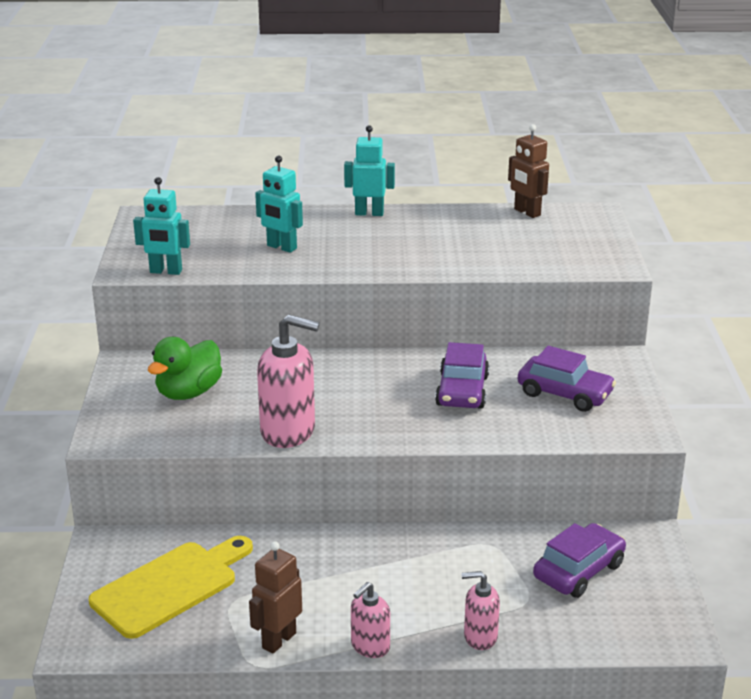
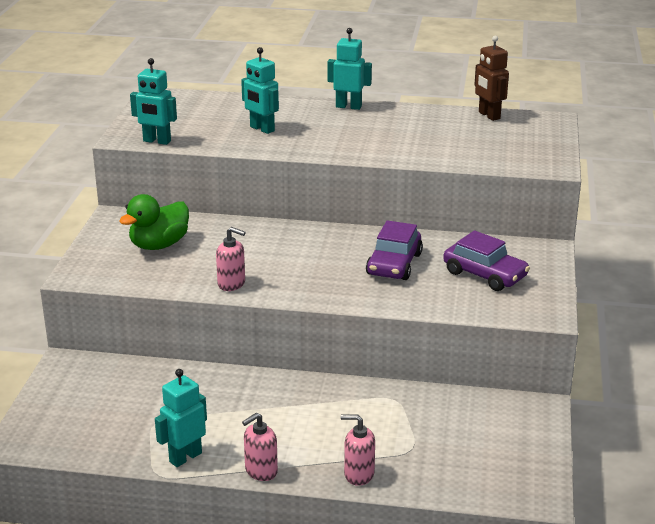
camera: 10 degrees right, 0 degrees up
(170, 586) = (109, 404): yellow cutting board -> none
(278, 640) = (185, 457): brown robot -> turquoise robot
(288, 431) = (231, 284): pink soap dispenser -> pink soap dispenser, size x0.56
(578, 571) = (465, 429): purple car -> none

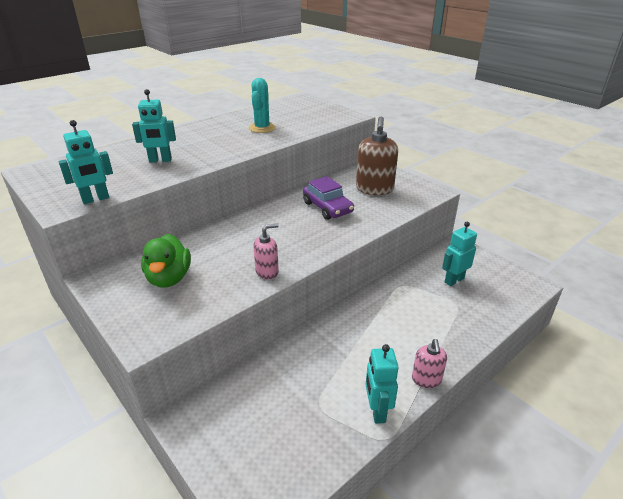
camera: 50 degrees left, 5 degrees up
(348, 106) = (188, 129): turquoise robot -> turquoise robot (454, 280)
(358, 474) = (465, 337): pink soap dispenser -> none
(418, 137) = (262, 128): none -> turquoise cactus
(485, 274) = (374, 189): purple car -> brown soap dispenser
(489, 115) = (272, 106): brown robot -> none

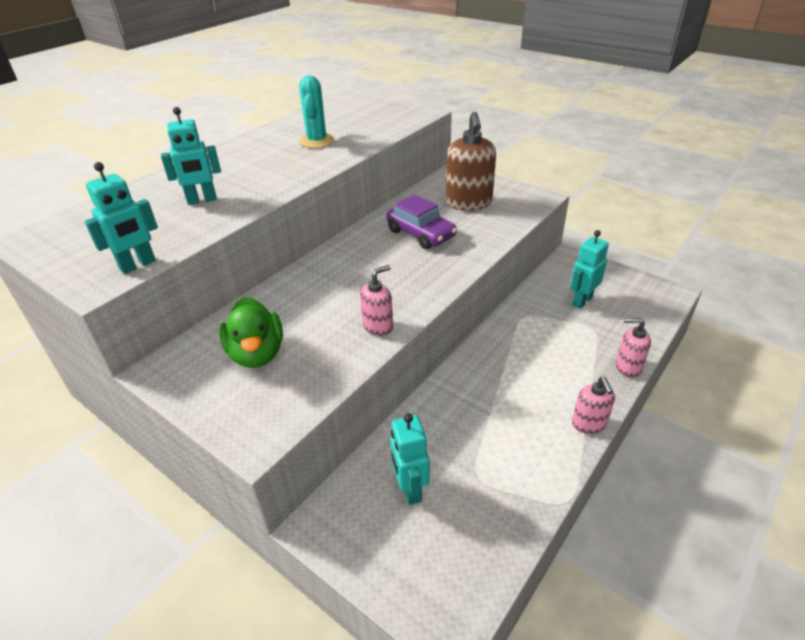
camera: 10 degrees left, 5 degrees up
(377, 411) = (546, 471): turquoise robot -> turquoise robot (410, 489)
(475, 339) = (627, 367): none -> pink soap dispenser

